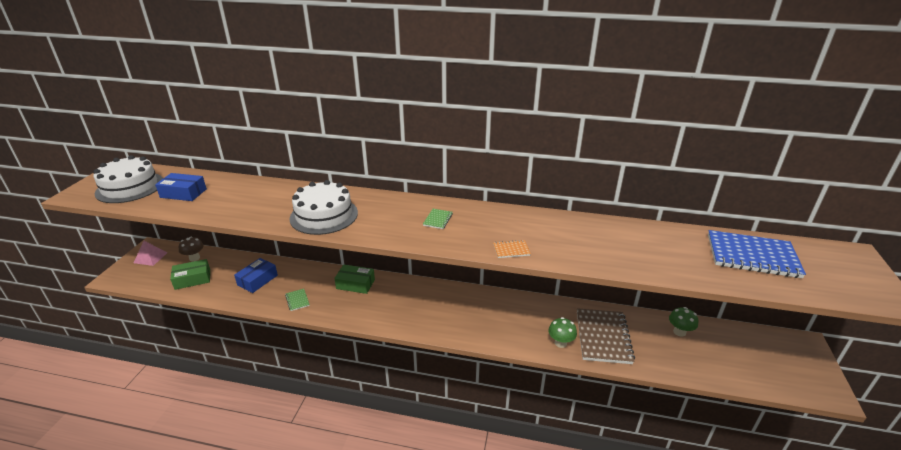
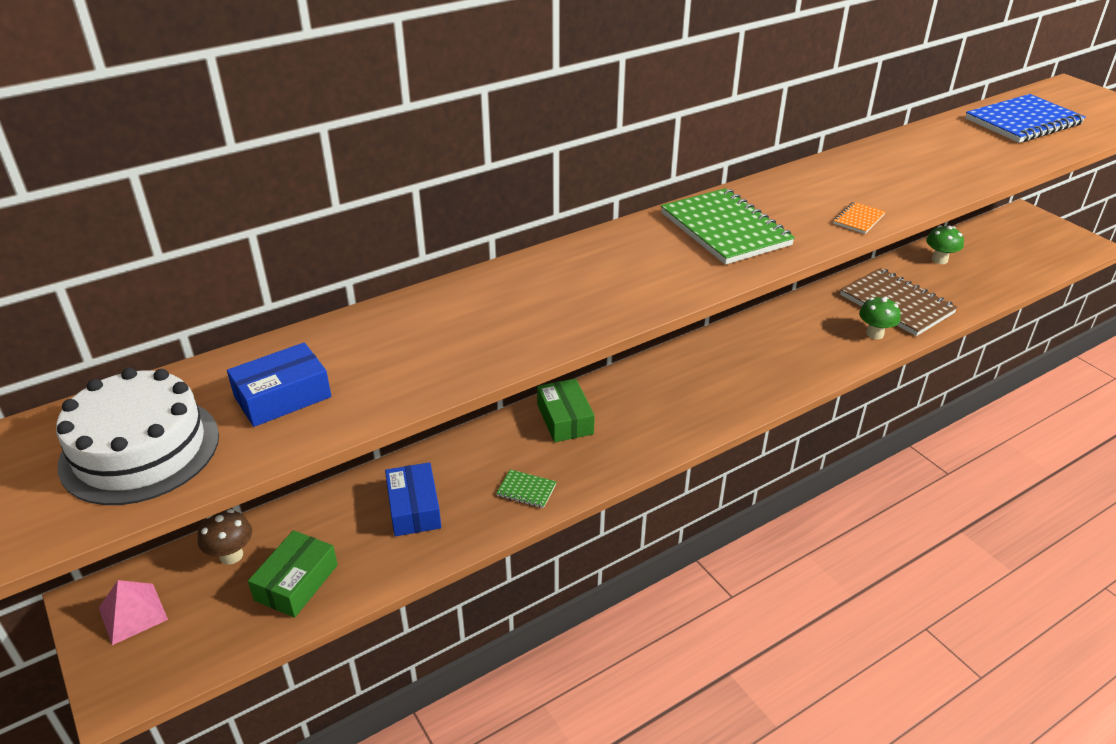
camera: 45 degrees left, 5 degrees up
(324, 215) = (585, 299): white cake -> none
(355, 284) = (565, 419): green box -> green box turned 75 degrees counterclockwise
(438, 220) = (725, 229): green notebook -> green notebook, size x2.31

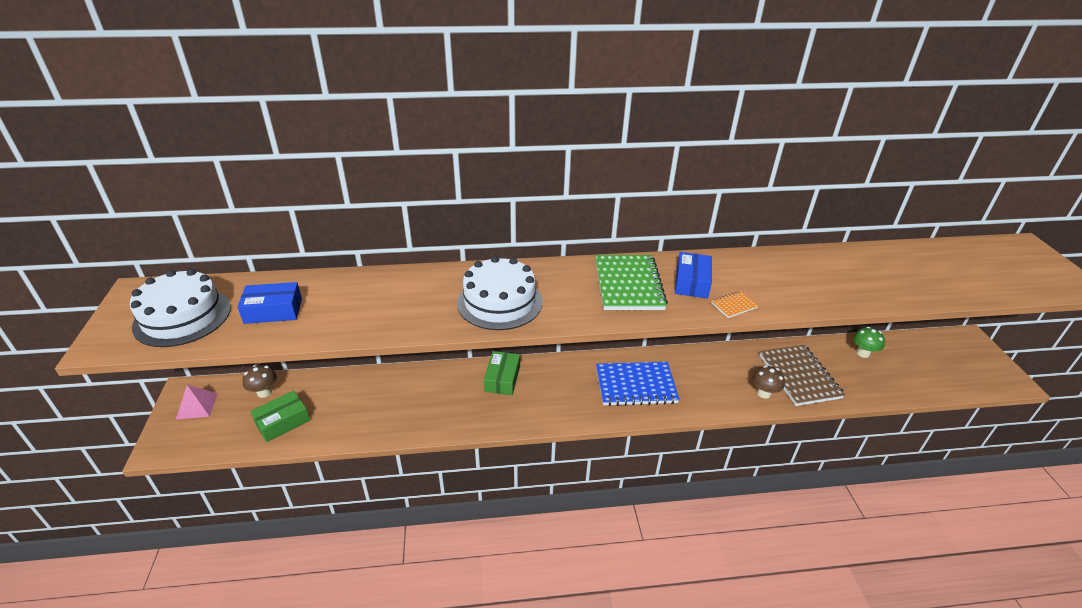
camera: 25 degrees right, 0 degrees up
(414, 508) = (374, 402): blue box -> blue box (692, 282)
(526, 490) = (444, 416): green notebook -> none
(591, 292) = (499, 302): none -> white cake
(874, 334) = (764, 393): green mushroom -> brown mushroom
(1023, 122) = (951, 265): blue notebook -> blue notebook (635, 385)

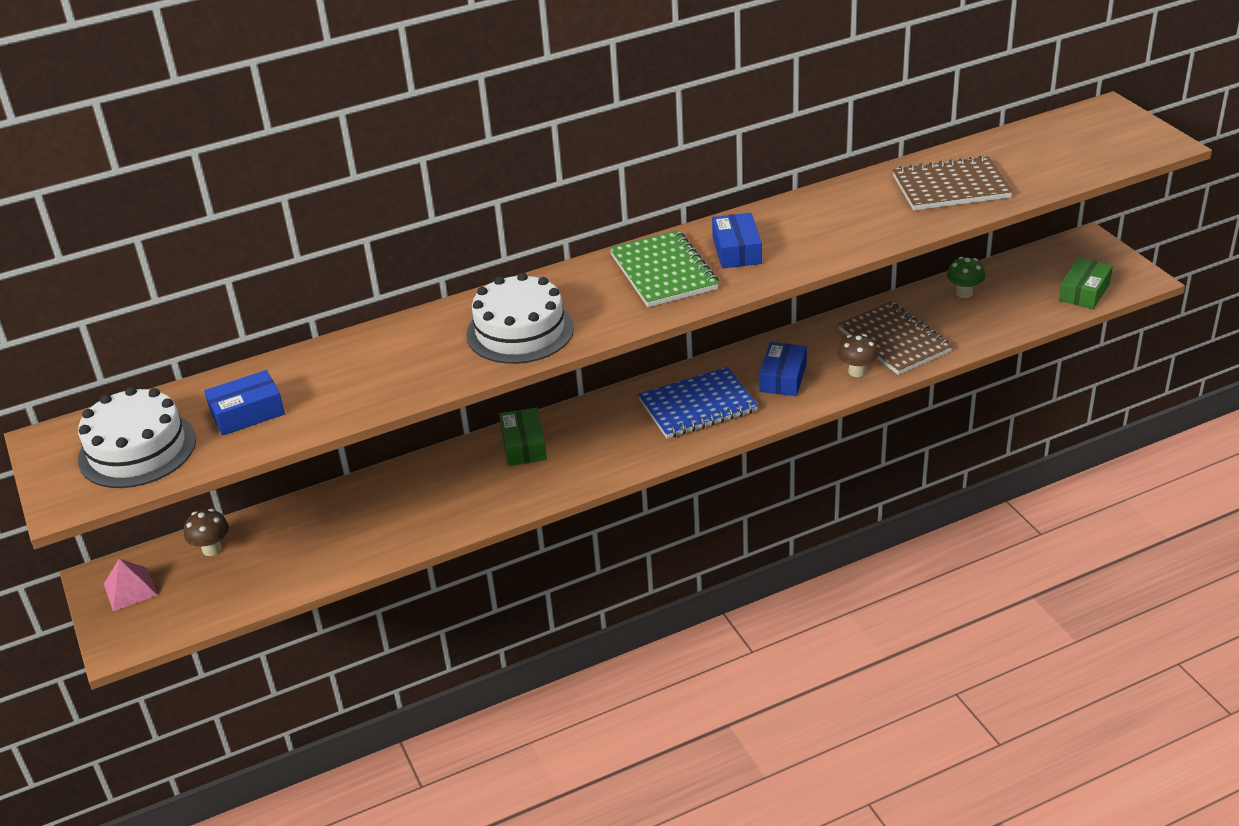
camera: 15 degrees left, 0 degrees up
(282, 422) = (262, 572): green box -> green box (1084, 292)
(706, 381) = (783, 378): none -> blue box
(733, 305) = (794, 264): orange notebook -> none
(881, 275) = (951, 187): none -> brown notebook

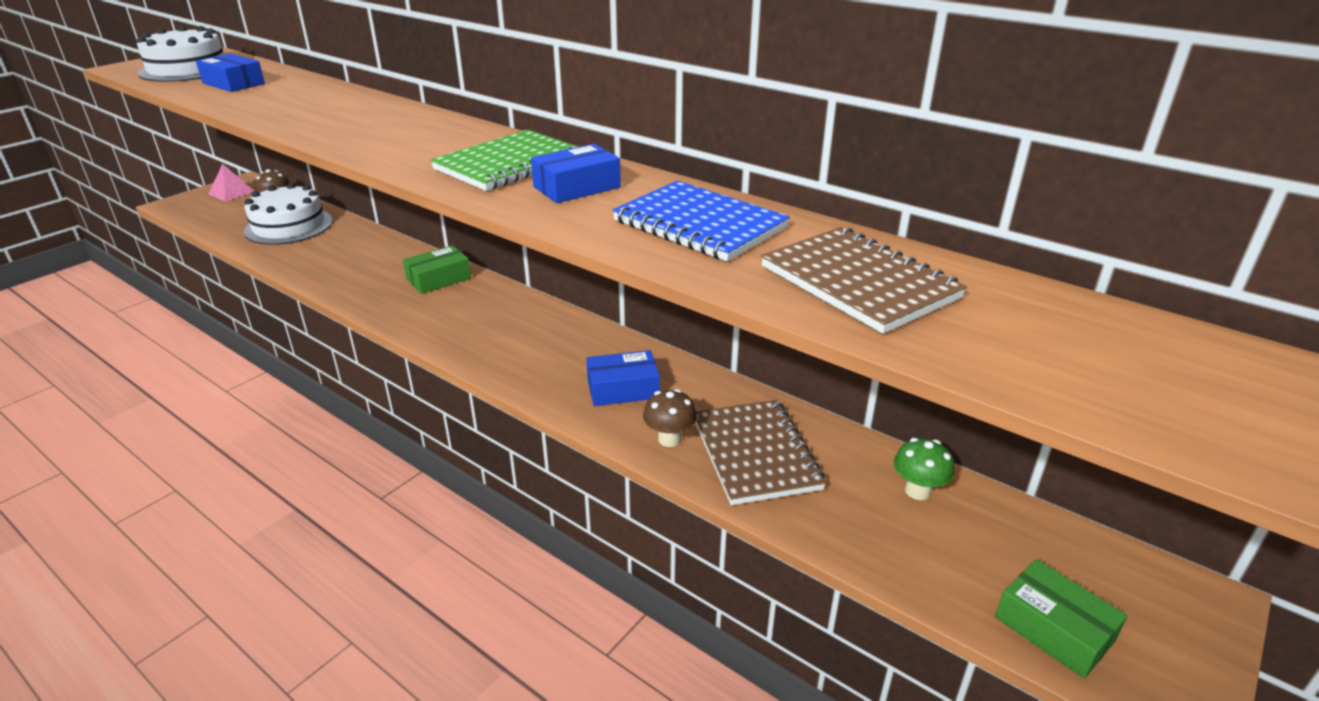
camera: 60 degrees right, 5 degrees down
(520, 331) = (372, 132): white cake -> white cake (289, 226)
(698, 406) = (541, 349): blue notebook -> blue notebook (699, 224)
(894, 341) = (755, 454): brown notebook -> brown notebook turned 45 degrees counterclockwise
(1084, 292) = (1053, 629): green box -> green box turned 45 degrees clockwise

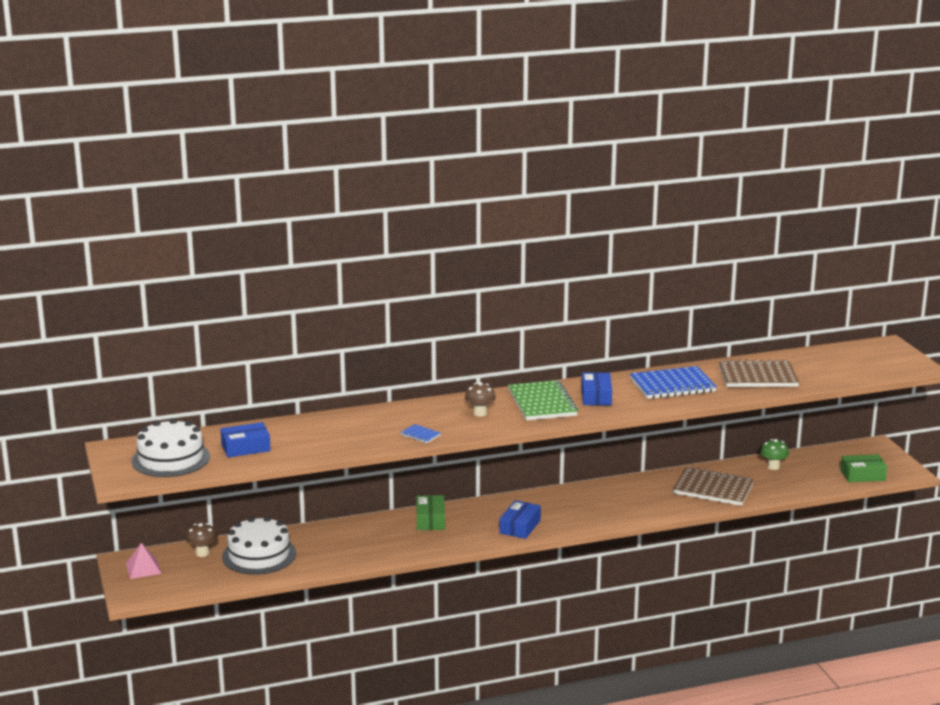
camera: 55 degrees left, 10 degrees down
(330, 133) = (420, 435): none -> blue notebook
(623, 389) = (626, 501): blue box -> blue box (520, 527)
(669, 439) = (680, 504): brown mushroom -> brown mushroom (480, 413)

